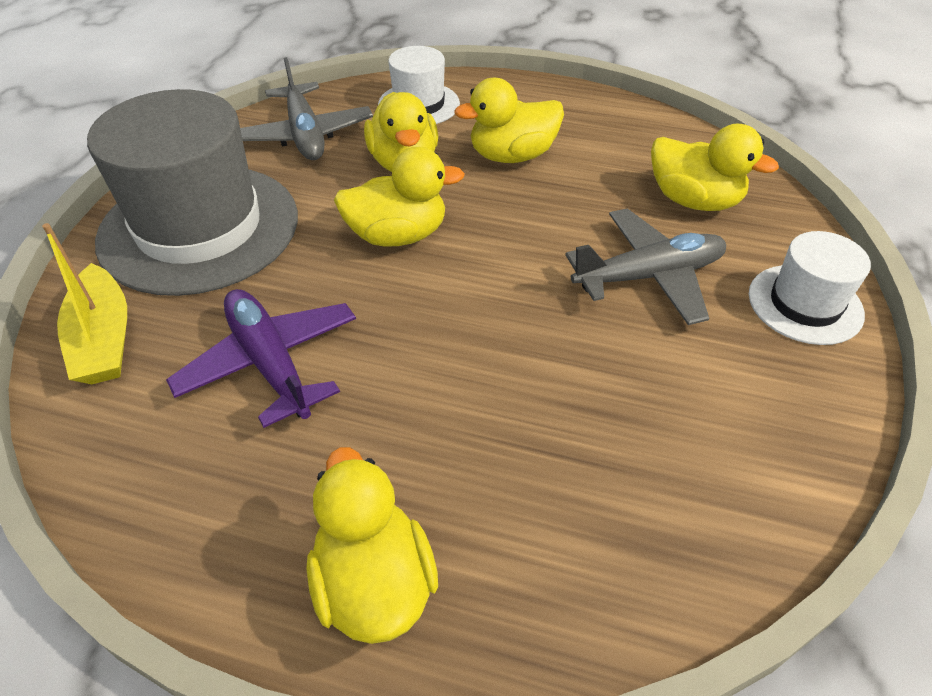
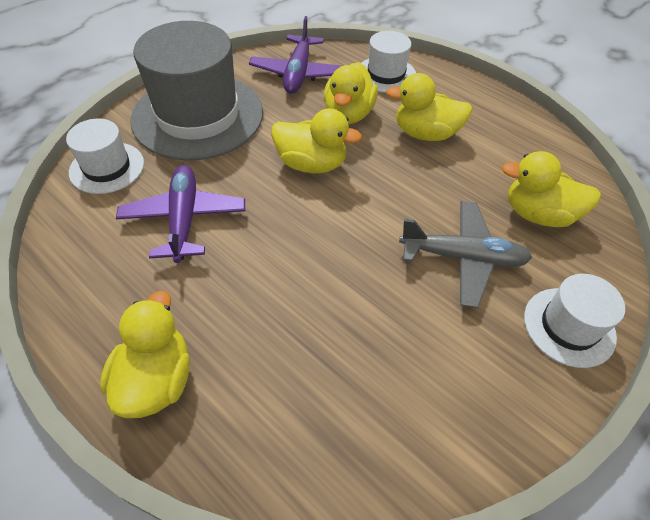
camera: 25 degrees right, 5 degrees up
(104, 339) = (107, 167): yellow boat -> white hat
(305, 135) = (298, 73): grey plane -> purple plane
(693, 200) = (538, 214): yellow duck -> yellow duck turned 135 degrees clockwise

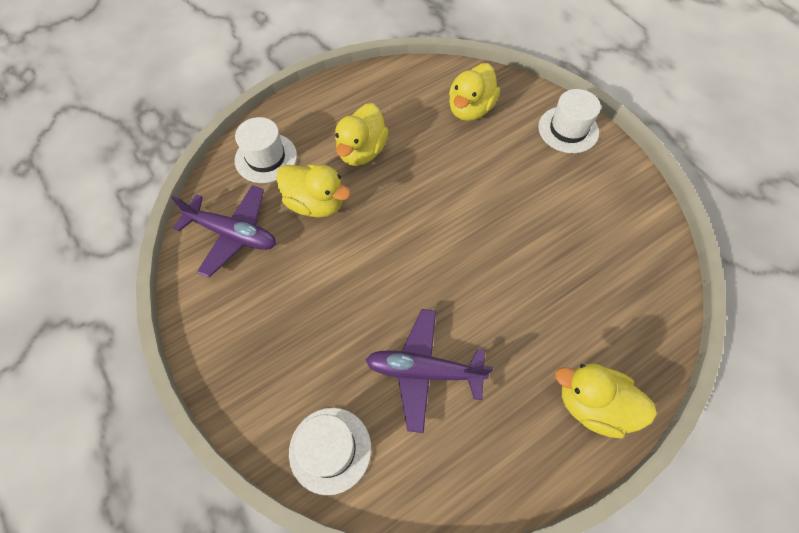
camera: 75 degrees left, 10 degrees up
(198, 116) = (271, 345): grey hat -> none
(311, 164) = (377, 249): yellow duck -> none
(462, 258) = (503, 168): grey plane -> none

